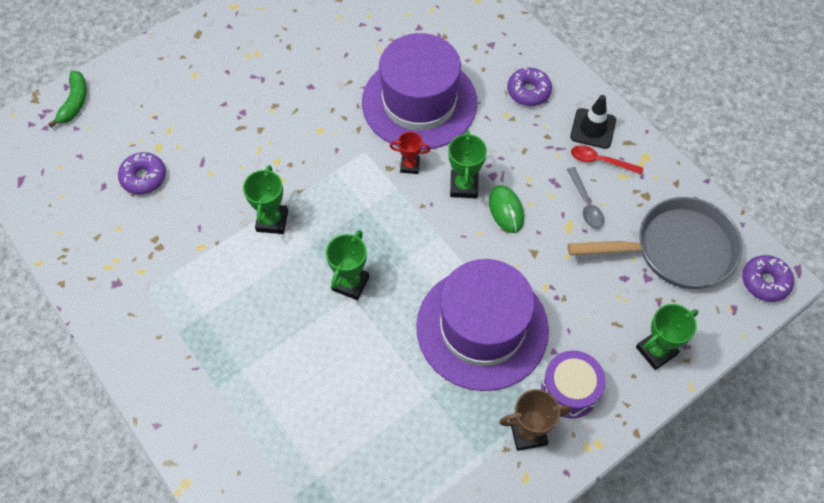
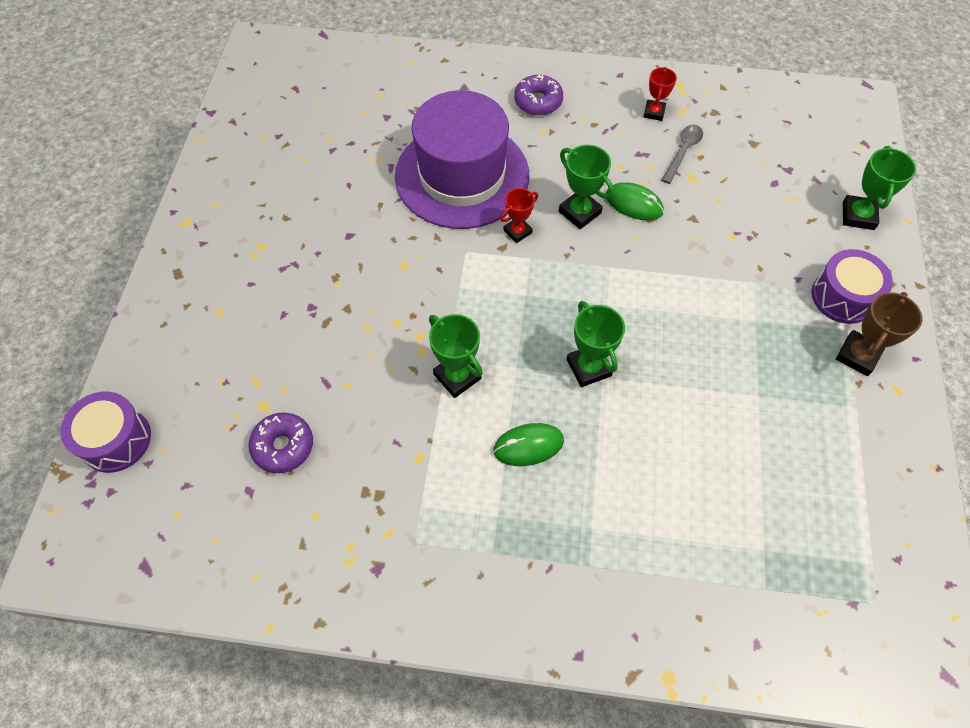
camera: 45 degrees left, 0 degrees up
(74, 102) = (116, 440): green banana -> purple drum
(263, 294) = (528, 446): none -> green mouse
(482, 328) = (729, 308): purple hat -> none
(585, 204) = (683, 152): grey spoon -> grey spoon turned 90 degrees counterclockwise
(593, 128) = (619, 93): black traffic cone -> none
(600, 161) = (654, 112): red spoon -> red trophy
(676, 249) = (781, 134): grey pan -> none
(765, 282) = (859, 109): purple donut -> none

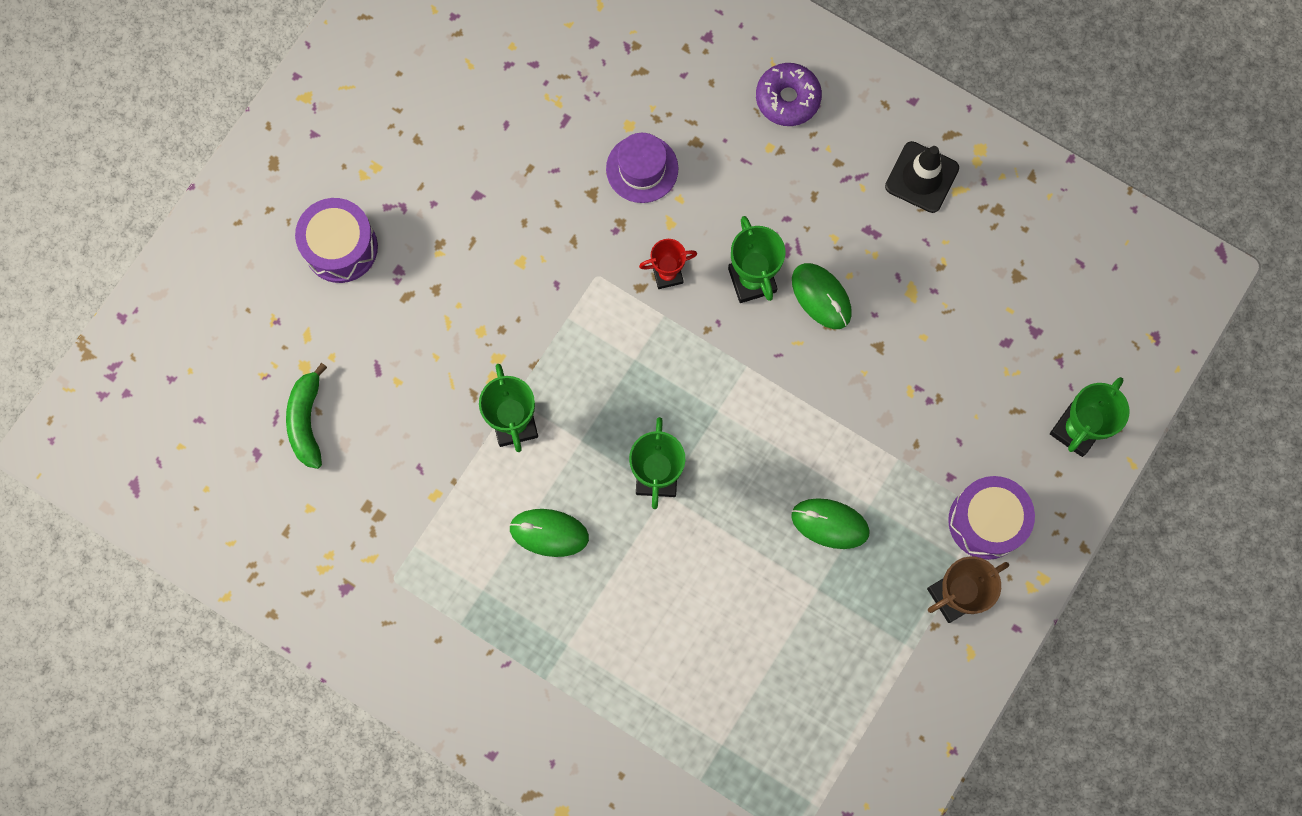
camera: 25 degrees right, 15 degrees up
(116, 440) = (148, 339): purple drum -> purple drum (341, 247)
(283, 446) = (307, 421): purple donut -> green banana
(462, 175) = (642, 169): purple hat -> purple hat, size x0.42
(654, 112) = (921, 177): red trophy -> black traffic cone
(683, 152) = (923, 250): grey spoon -> none
(736, 345) = (830, 524): none -> green mouse

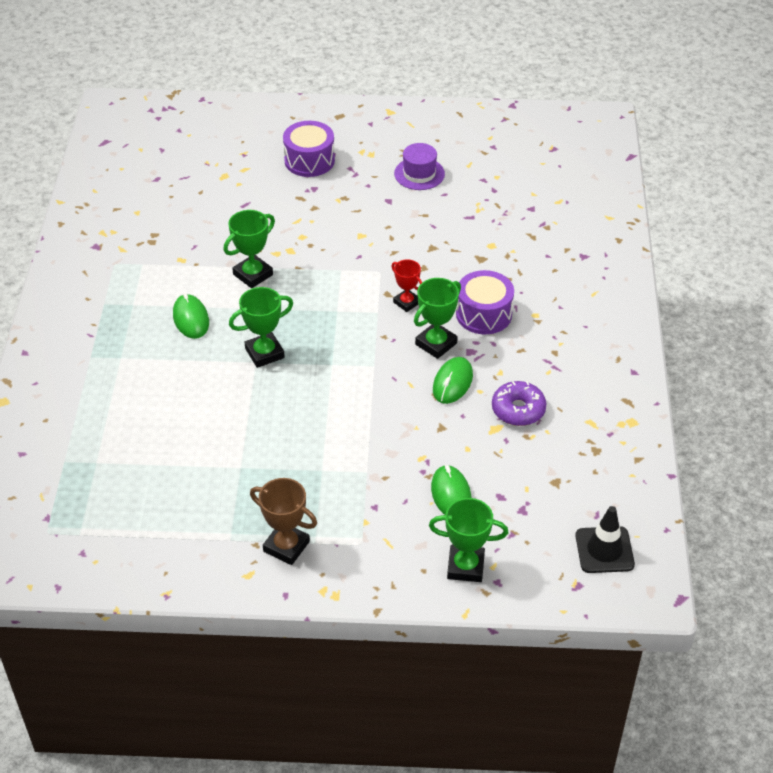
camera: 60 degrees right, 30 degrees down
(307, 421) = (191, 190): green banana -> none
(642, 169) = (468, 262): purple hat -> purple hat (419, 174)
(787, 99) = (577, 309): purple donut -> purple donut (518, 409)
(830, 524) = (292, 454): green mouse -> green mouse (451, 494)
(921, 177) = (583, 399): black traffic cone -> black traffic cone (604, 550)
(986, 521) = (355, 542): purple drum -> purple drum (484, 314)

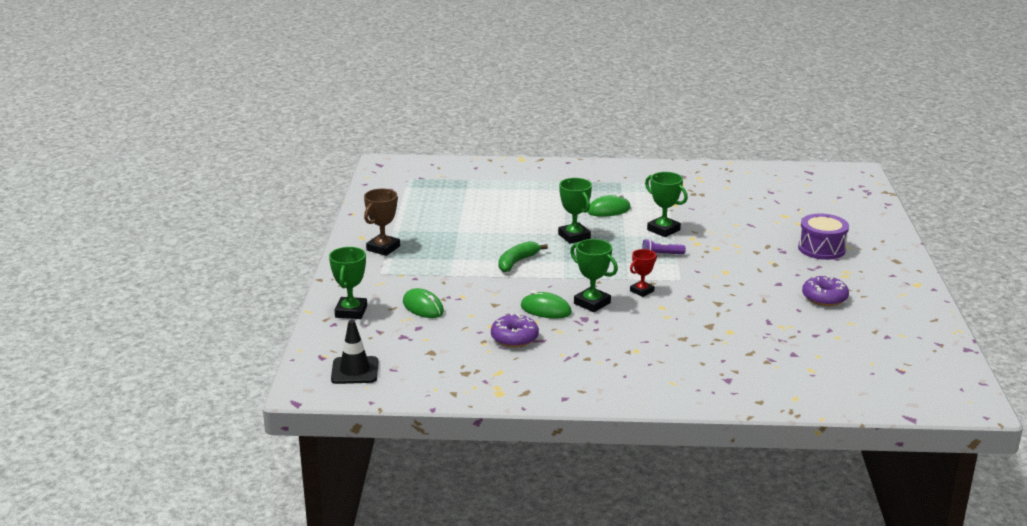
camera: 90 degrees right, 20 degrees down
(319, 281) = (661, 255): none -> purple flashlight
(332, 407) = (517, 262): none -> green banana
(419, 174) = (824, 298): purple hat -> purple donut
(451, 494) = (423, 307): green mouse -> green mouse turned 60 degrees clockwise
(484, 314) = (633, 325): purple drum -> none

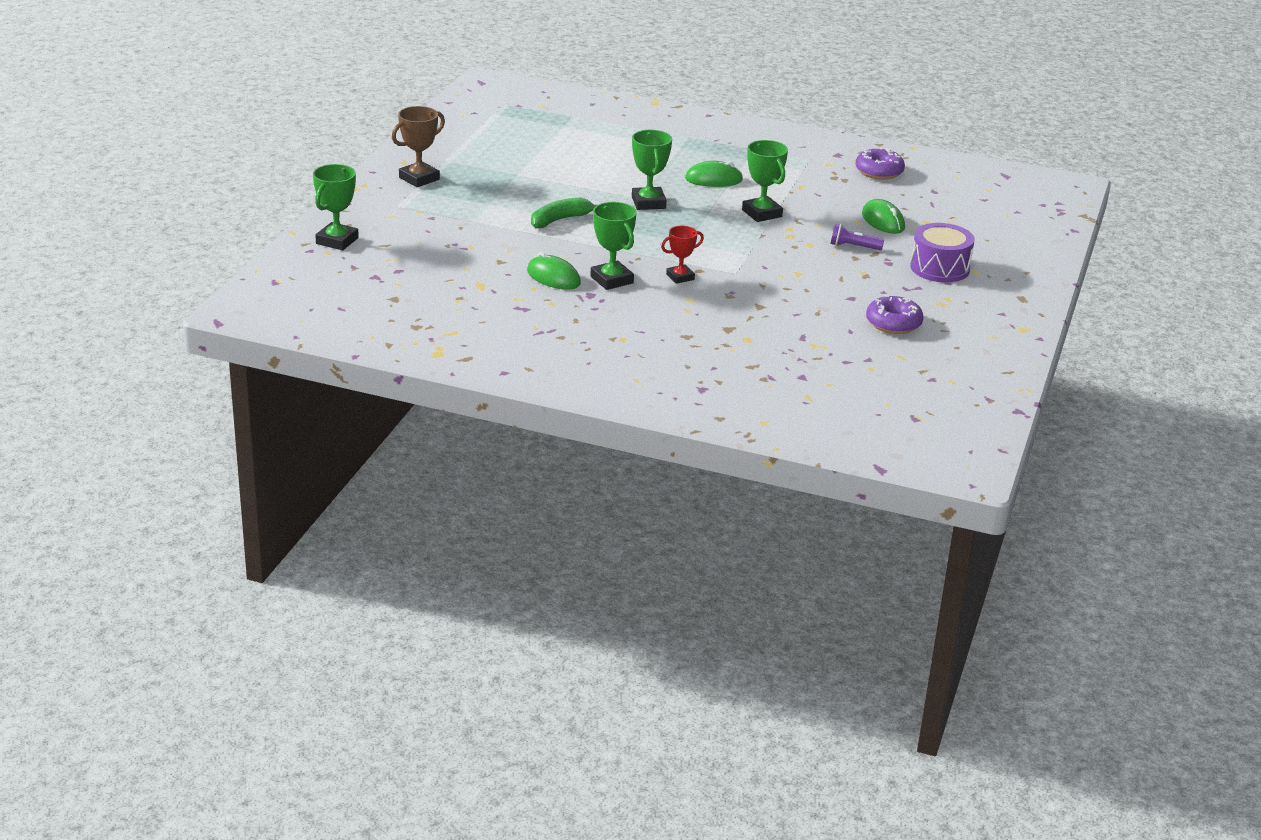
camera: 15 degrees right, 5 degrees up
(355, 371) = (300, 302): black traffic cone -> none
(423, 307) = (418, 250): green mouse -> green mouse (883, 221)
(514, 338) = (496, 301): purple donut -> purple donut (879, 172)
(661, 255) = (735, 241): purple flashlight -> purple flashlight (853, 247)

